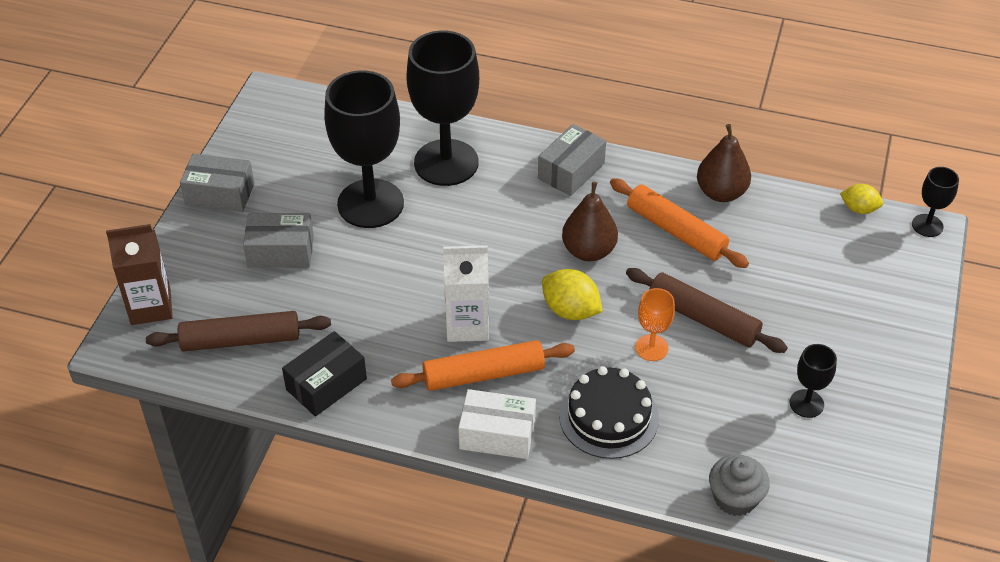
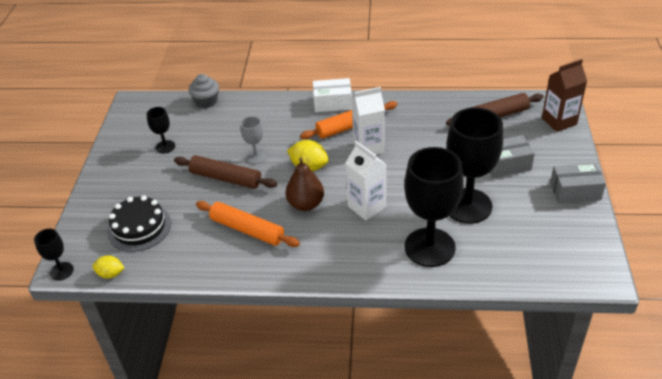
camera: 170 degrees right, 5 degrees down
(326, 384) = (433, 106): black box -> none
(505, 230) = (366, 207): none -> white carton
(571, 171) = (332, 260): grey box -> none
(608, 417) = (275, 121): black cake -> black cake (139, 227)
(651, 348) = (256, 157): orange goblet -> grey goblet
(721, 193) = (215, 266): brown pear -> none

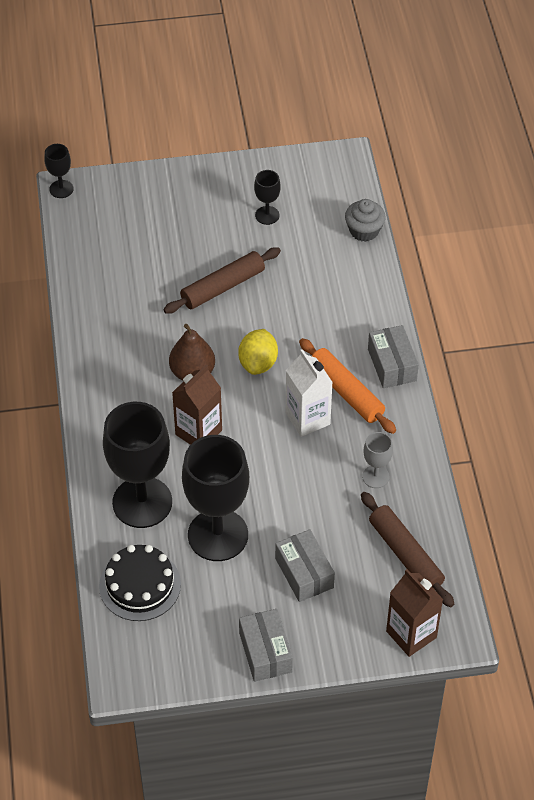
camera: 75 degrees right, 10 degrees up
(111, 274) = (63, 229): yellow lemon -> none
(139, 227) = (131, 232): black cake -> black cake (140, 585)
(226, 178) = (223, 287): brown rolling pin -> brown rolling pin turned 45 degrees clockwise
(247, 230) = (142, 327): orange rolling pin -> none
(256, 157) = (266, 307): grey goblet -> grey goblet (375, 476)
(332, 103) = (392, 365): white box -> grey box
(366, 207) = (198, 432): white carton -> brown carton

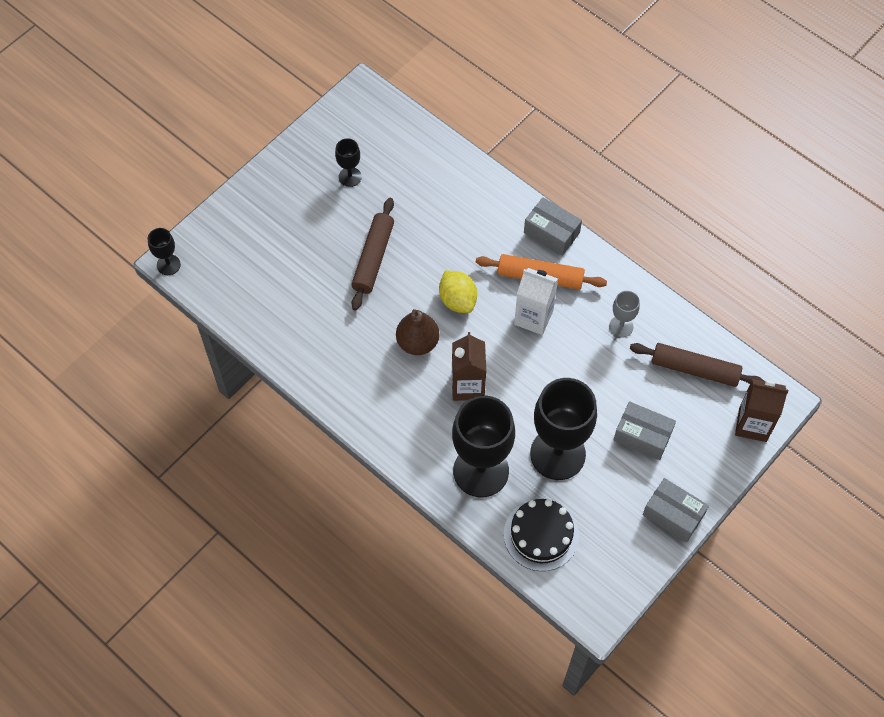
camera: 40 degrees left, 10 degrees up
(364, 231) = (432, 140): grey cupcake -> none

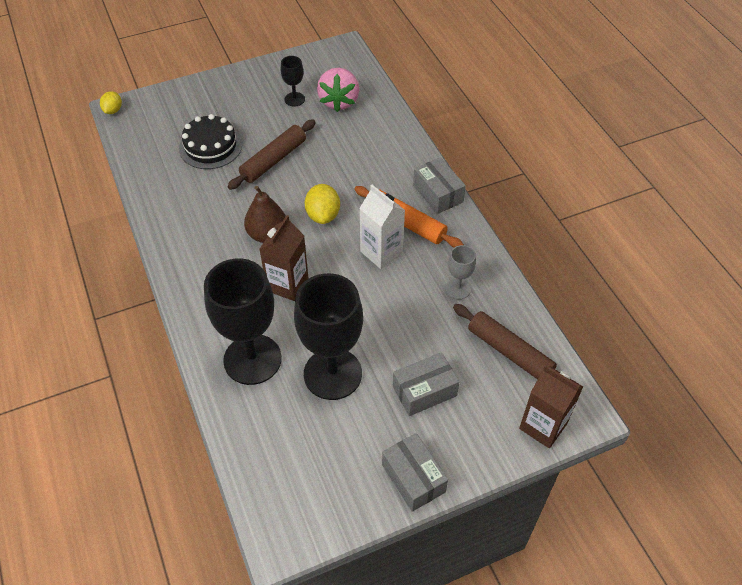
camera: 25 degrees right, 10 degrees down
(168, 265) = (113, 110): black goblet -> yellow lemon
(397, 162) = (339, 101): none -> pink strawberry
(541, 535) = (271, 440): black cake -> black cake (210, 146)
(642, 436) = (424, 391): grey box -> grey box turned 75 degrees counterclockwise

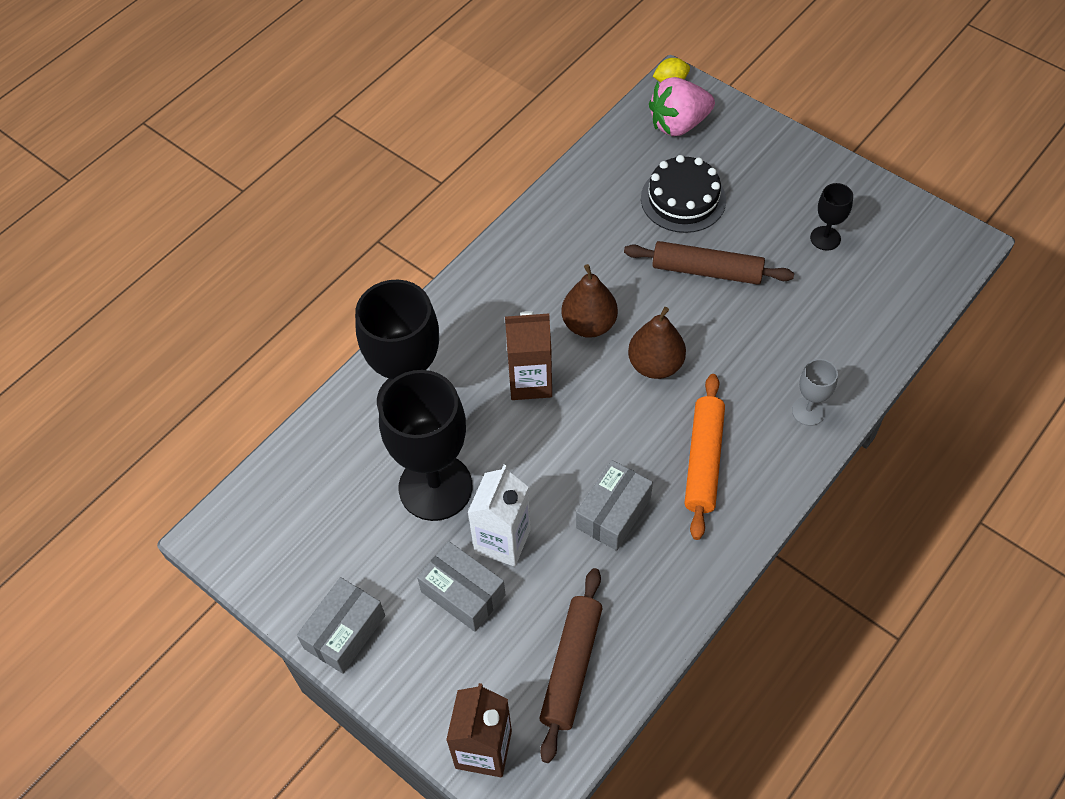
camera: 65 degrees right, 5 degrees up
(323, 215) = (655, 365): yellow lemon -> brown pear
(339, 101) = (859, 286): pink strawberry -> pink strawberry (678, 124)
(381, 252) = (638, 454): white carton -> white carton (502, 541)
(438, 193) = (778, 473): grey box -> grey box (613, 513)
(458, 289) = (634, 565): grey goblet -> grey goblet (808, 411)

